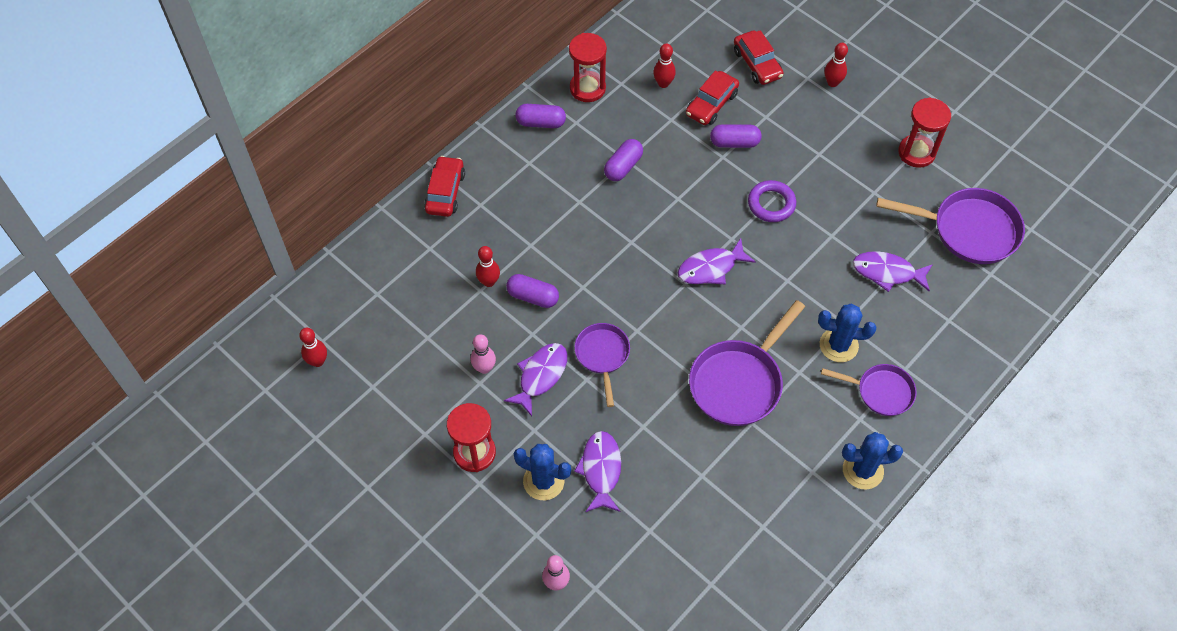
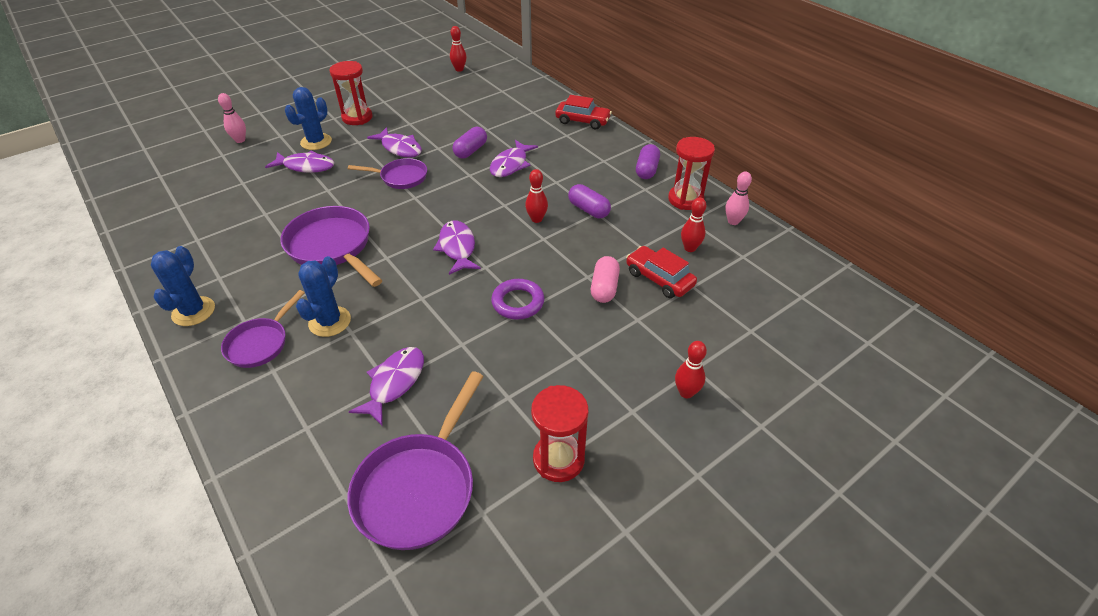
camera: 100 degrees right, 15 degrees down
(484, 368) = (420, 126): pink bowling pin -> pink bowling pin (733, 221)
(489, 282) = (493, 133): red bowling pin -> red bowling pin (536, 219)
(554, 250) = (511, 165): none -> purple fish
(734, 142) = (604, 288): purple capsule -> pink capsule
(757, 64) = (717, 326): red car -> none

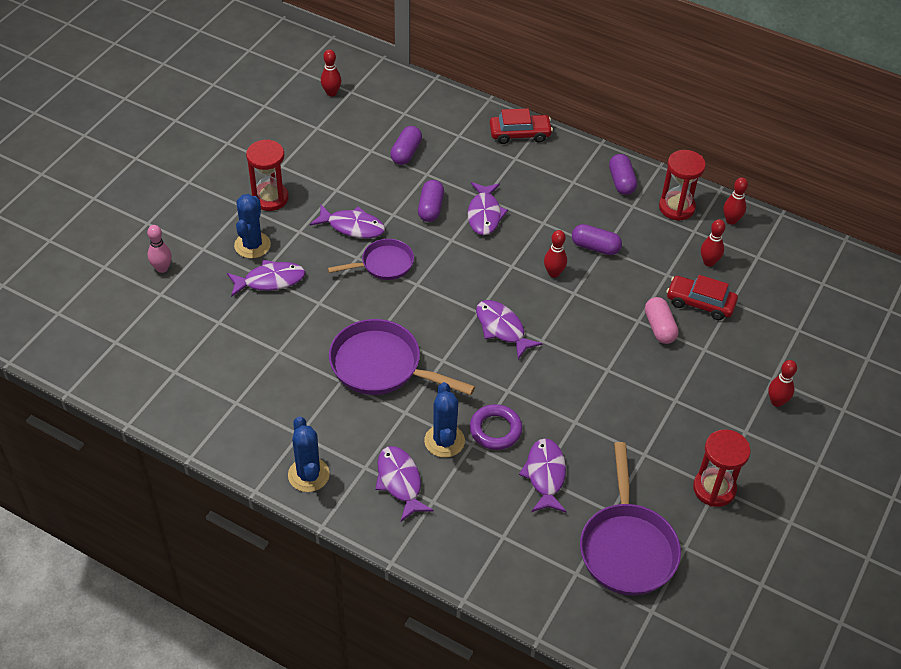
camera: 25 degrees left, 5 degrees up
(260, 343) = (400, 482): purple pan -> purple fish
(482, 113) = (406, 153): none -> purple capsule
(518, 302) = (595, 367): purple ring -> purple ring (495, 430)
(733, 221) = (731, 220): pink bowling pin -> red bowling pin

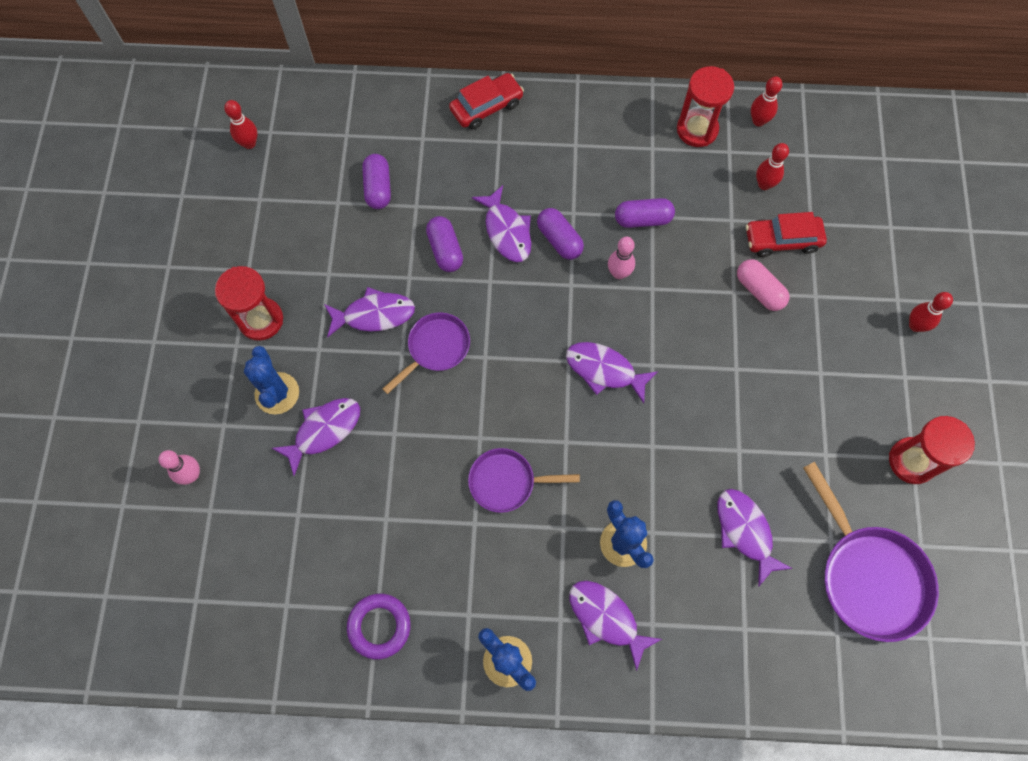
camera: 25 degrees left, 20 degrees up
(382, 366) = (507, 482): purple pan -> purple pan, size x0.61
(495, 430) = (666, 502): purple ring -> purple ring (379, 626)
(554, 273) = (619, 273): red bowling pin -> pink bowling pin
(621, 182) = (624, 122): purple capsule -> purple capsule (559, 240)

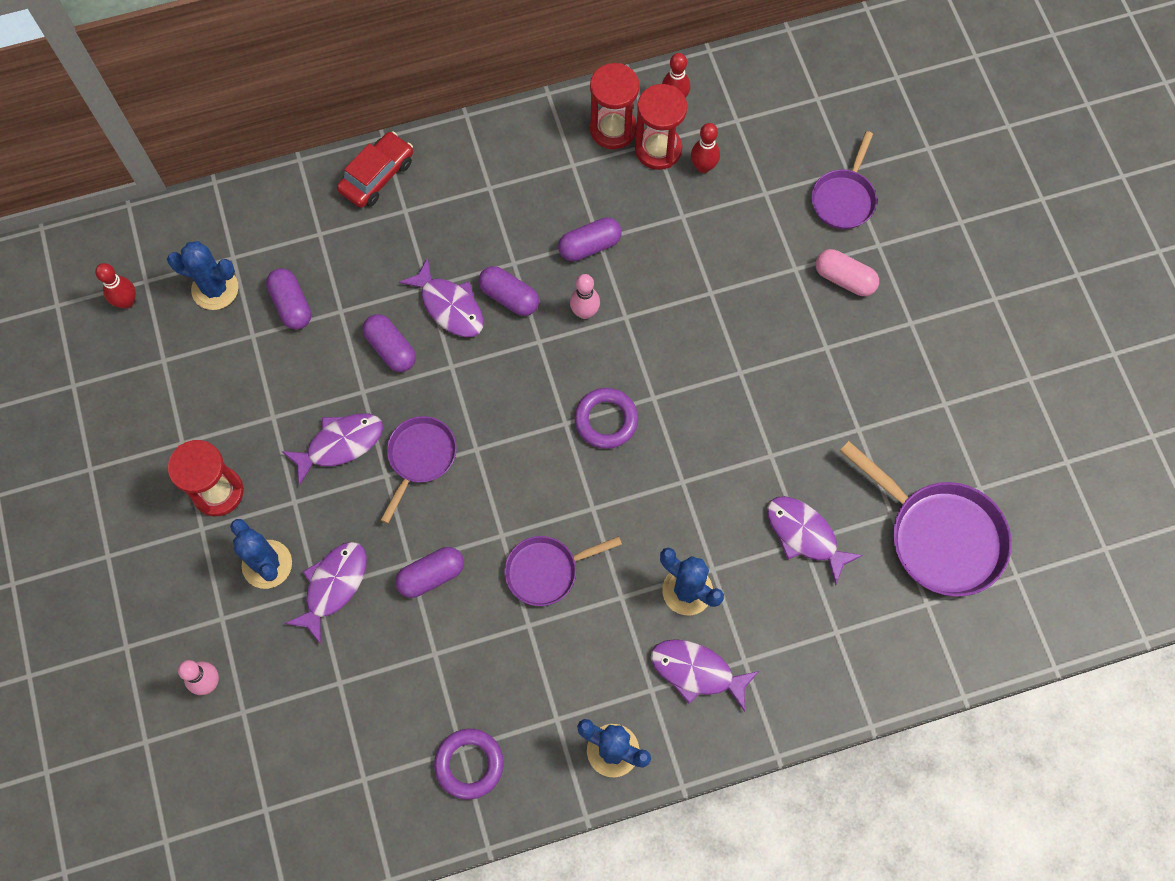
camera: 20 degrees left, 0 degrees up
(322, 155) = (215, 289): none -> blue cactus
(408, 451) = (431, 575): none -> purple capsule
(604, 370) = (606, 420): purple fish -> purple ring
(759, 290) = (736, 282): pink capsule -> pink capsule (844, 279)
(782, 240) = (742, 221): red car -> none
(879, 250) = (844, 198): none -> purple pan
(912, 461) = (944, 406): red hourglass -> red hourglass (658, 149)
(915, 325) = (904, 266): red bowling pin -> none

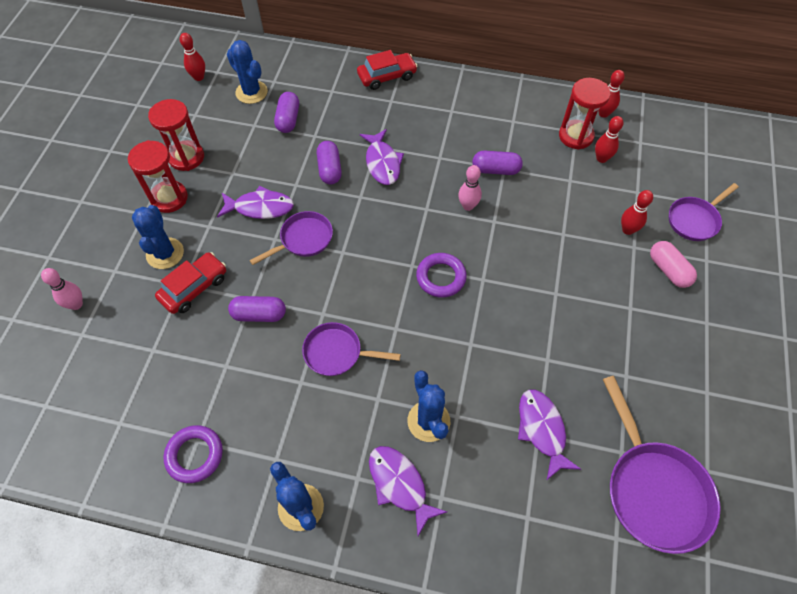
camera: 30 degrees right, 10 degrees down
(333, 586) = (194, 288): purple fish -> red car
(509, 297) = (424, 175): purple capsule -> none
(613, 129) = (552, 113): red hourglass -> red hourglass (186, 157)
(778, 250) = (627, 230): none -> red bowling pin

